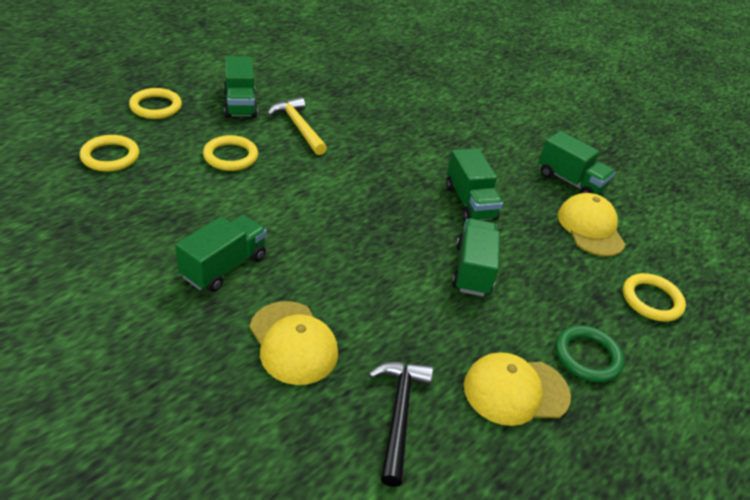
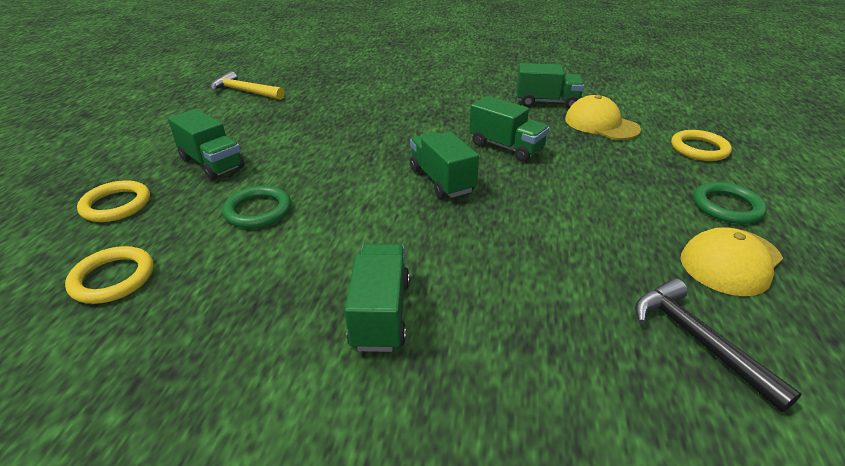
camera: 30 degrees left, 5 degrees down
(230, 156) = (258, 210): yellow ring -> green ring
(293, 342) = (536, 341): yellow cap -> none
(298, 127) = (294, 157): yellow hammer -> yellow hammer (244, 91)
(472, 270) = (577, 192): green truck -> green truck (441, 180)

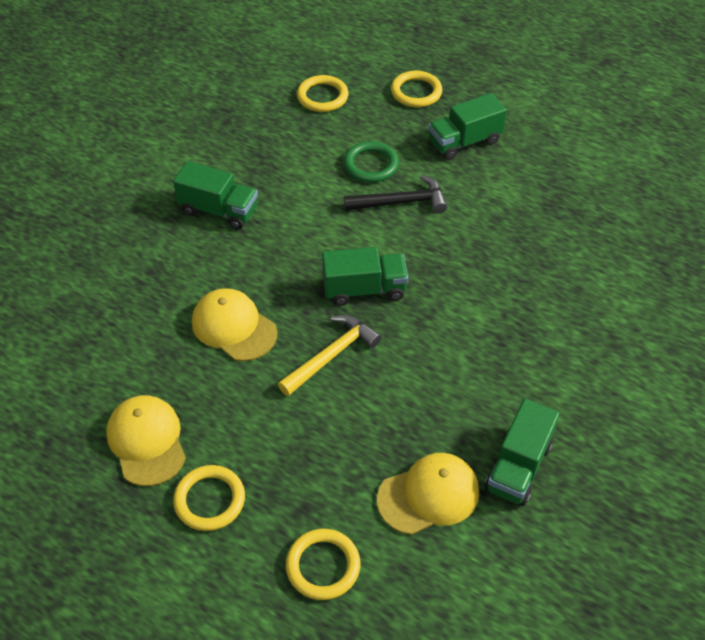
camera: 110 degrees right, 15 degrees up
(244, 91) = (640, 172): yellow hammer -> yellow hammer (331, 355)
(506, 147) = (408, 366): green truck -> none
(549, 245) = (234, 327): none -> yellow cap
(697, 340) = (98, 361): black hammer -> black hammer (401, 202)
(726, 206) = (209, 500): green ring -> yellow ring

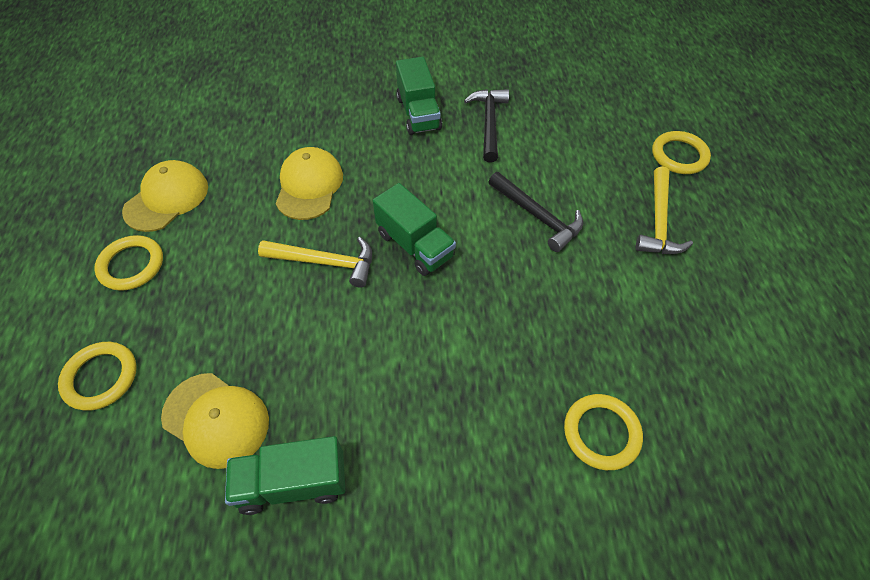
camera: 55 degrees right, 5 degrees up
(277, 173) = (489, 123): none -> black hammer
(322, 97) = (601, 103): yellow ring -> yellow ring (601, 433)
(371, 165) = (559, 173): green ring -> none
(464, 142) = (659, 221): green truck -> yellow hammer

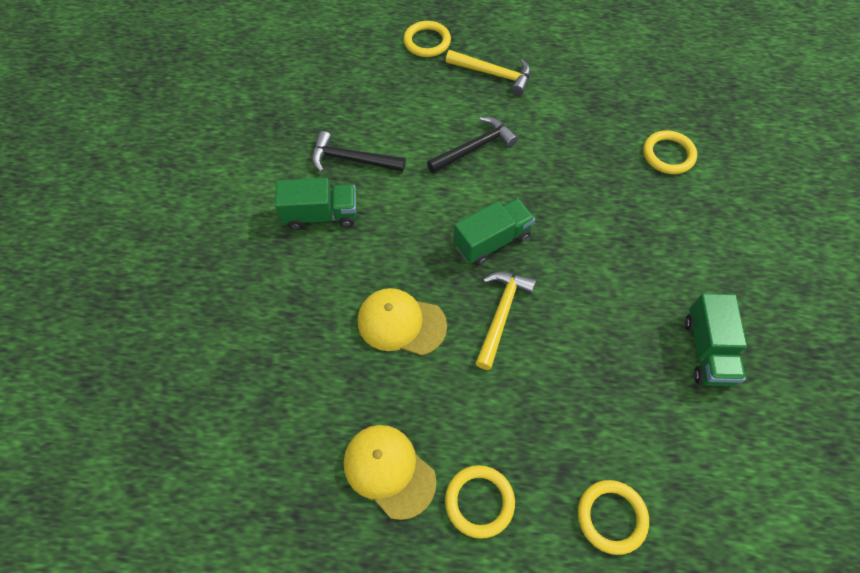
camera: 80 degrees left, 5 degrees up
(216, 419) = (655, 408): yellow cap -> none

